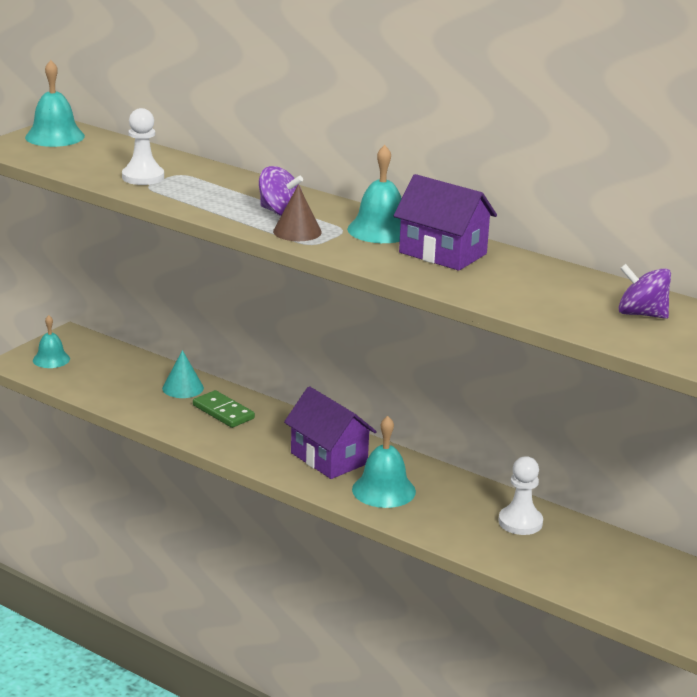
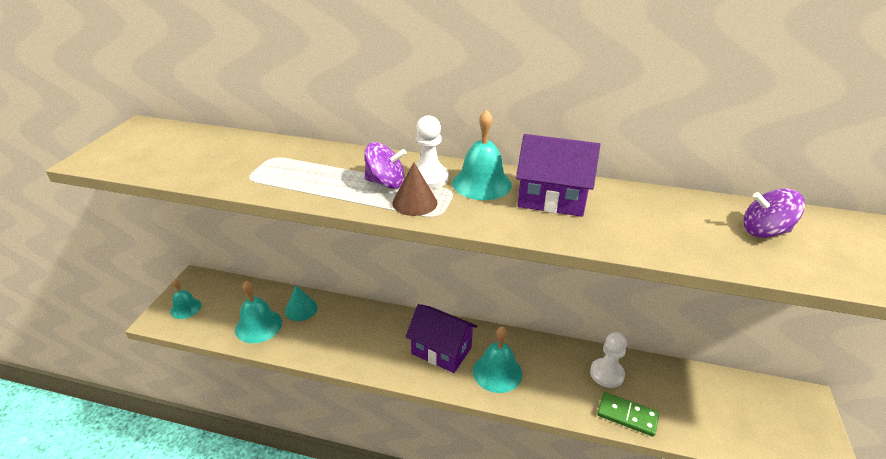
camera: 20 degrees left, 10 degrees up
(55, 136) = (139, 137): turquoise bell -> turquoise bell (258, 325)
(143, 177) = (240, 168): white pawn -> white pawn (428, 178)
(223, 412) = (342, 325): green domino -> green domino (627, 415)

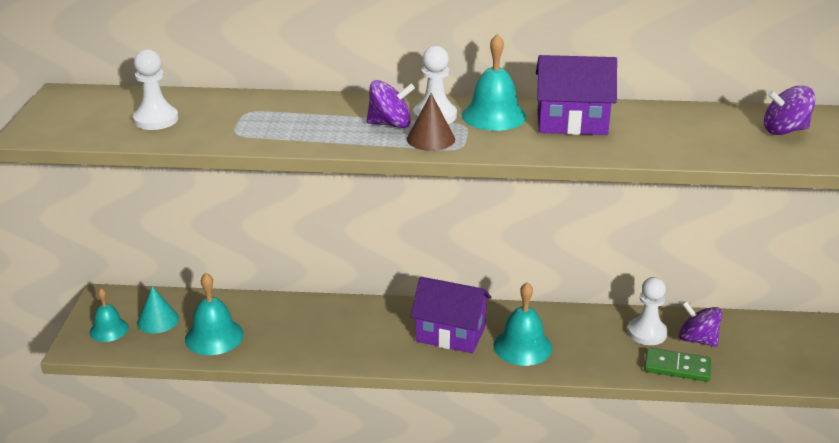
camera: 10 degrees left, 5 degrees down
(194, 157) = (156, 120): none -> white pawn
(301, 309) = (261, 313): turquoise cone -> turquoise cone (158, 320)
(650, 388) = (697, 339): none -> purple spinning top

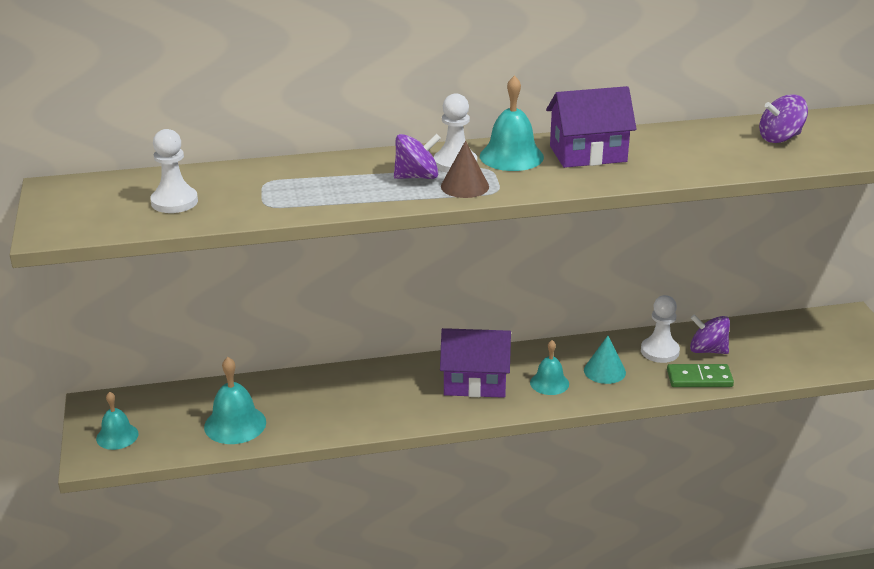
camera: 15 degrees left, 0 degrees up
(158, 320) = (166, 418): turquoise cone -> turquoise cone (604, 371)
(522, 346) = (549, 383): turquoise bell -> turquoise bell, size x0.66

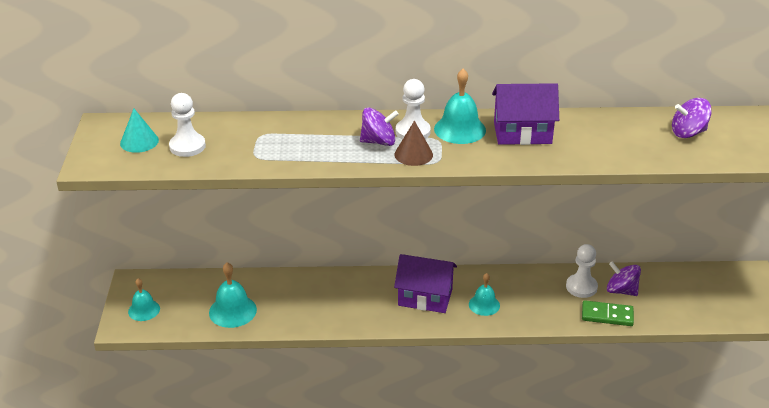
camera: 10 degrees right, 5 degrees up
(604, 371) = (531, 299): turquoise cone -> turquoise cone (139, 141)

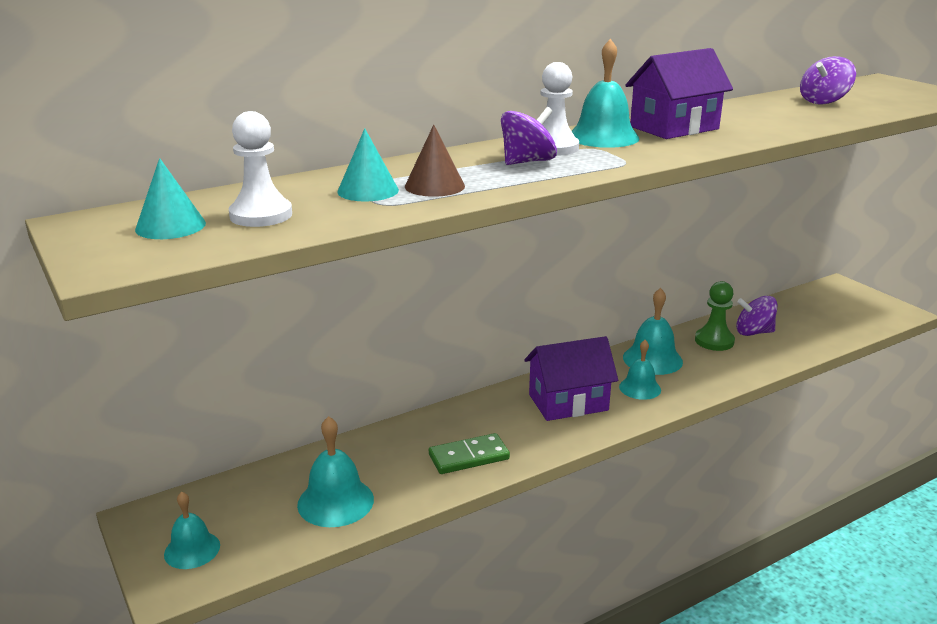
camera: 30 degrees left, 10 degrees down
(260, 142) = (368, 191): none -> turquoise cone
(413, 154) = (588, 163): brown cone -> brown cone (434, 186)
(518, 285) = (652, 359): none -> turquoise bell
(581, 287) = (714, 341): white pawn -> green pawn
(607, 315) = (769, 357): green domino -> green domino (469, 457)

